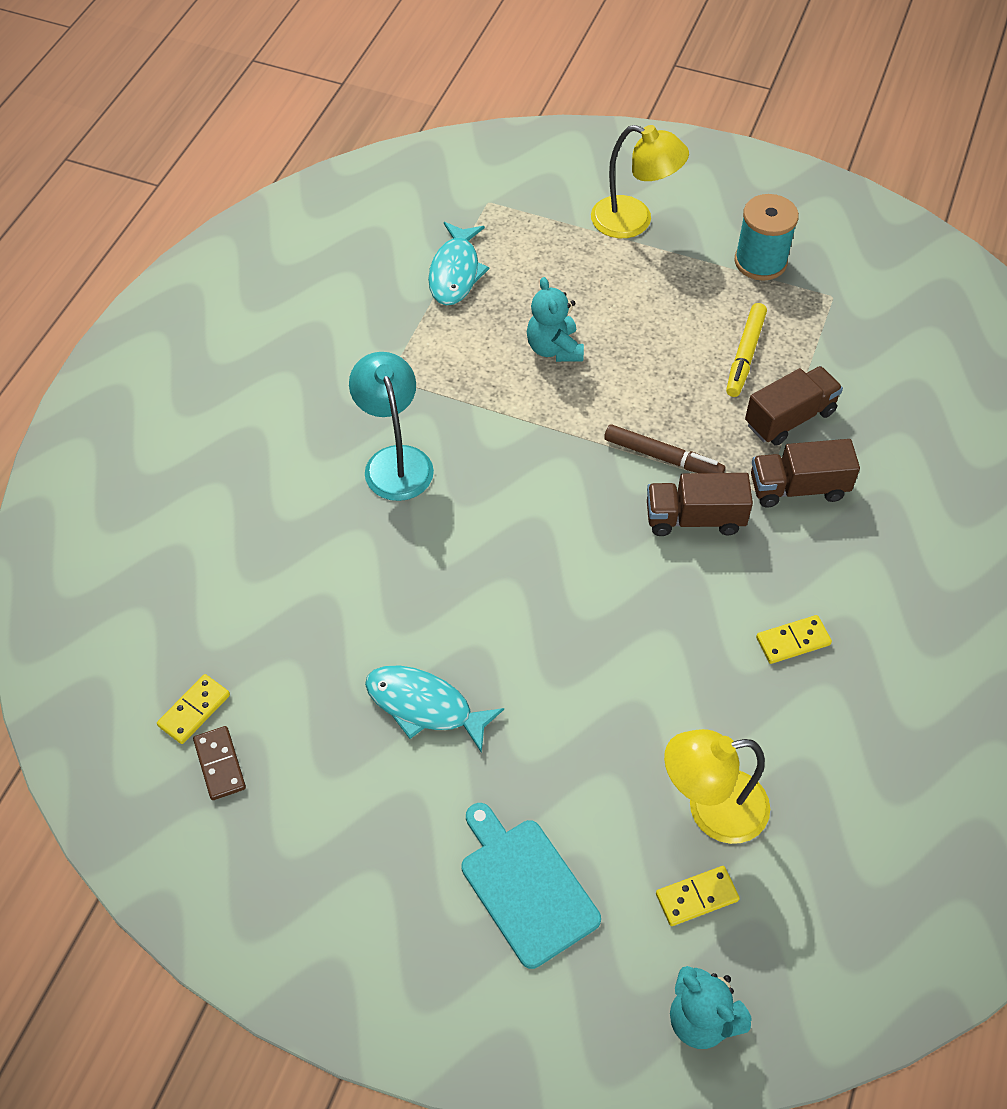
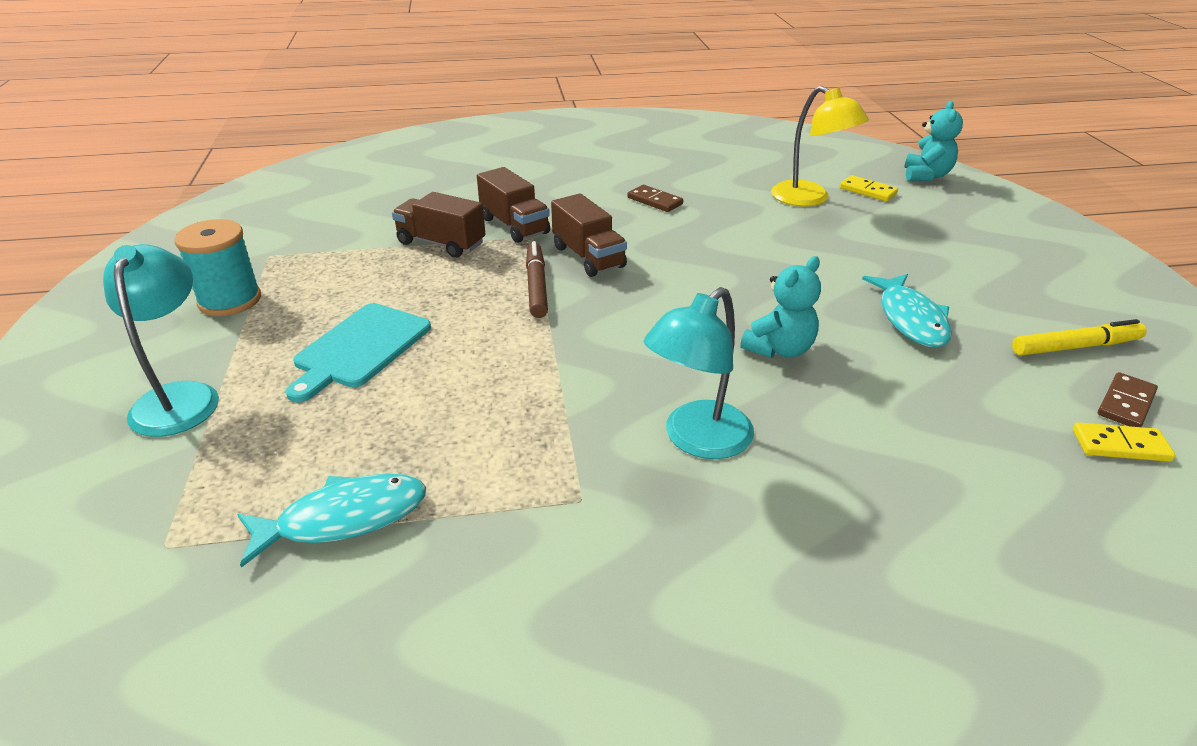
camera: 120 degrees left, 20 degrees down
(526, 887) = (956, 239): turquoise cutting board -> turquoise cutting board (360, 348)
(554, 349) = (439, 387): turquoise teddy bear -> turquoise teddy bear (779, 349)
(634, 221) = (179, 397): yellow lamp -> turquoise lamp
(745, 355) = (375, 278): yellow marker -> yellow marker (1075, 347)
(793, 641) = (655, 201): yellow domino -> brown domino

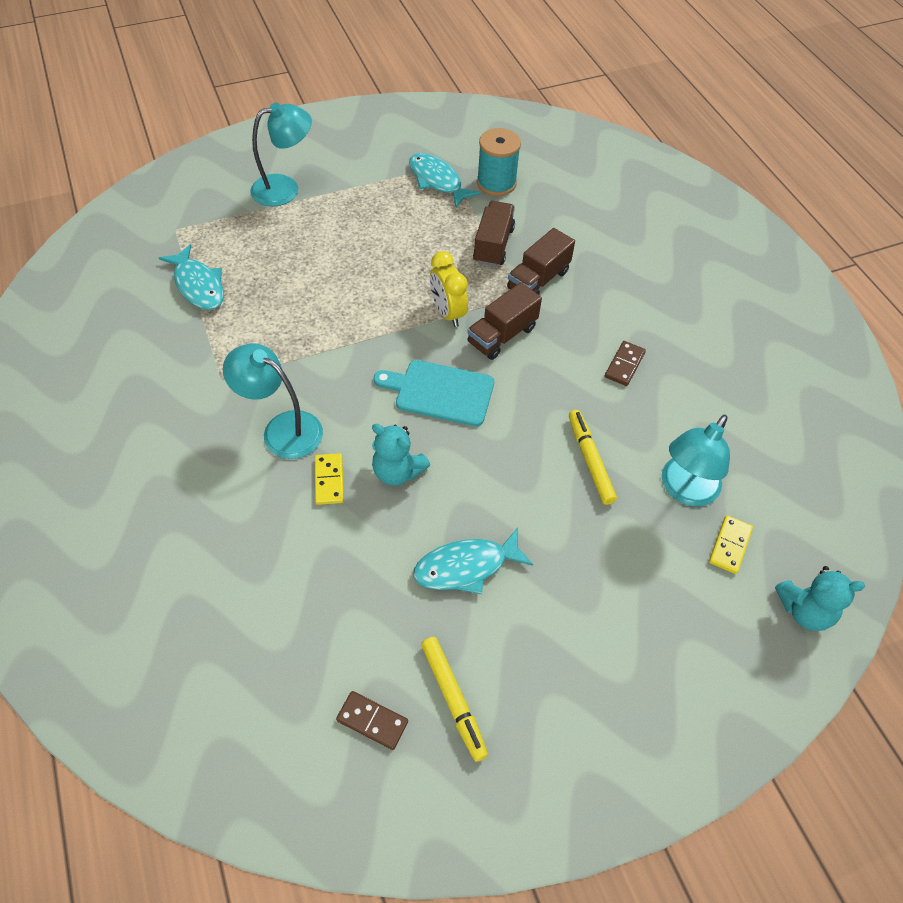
camera: 75 degrees right, 20 degrees up
(230, 300) = (385, 169): turquoise spool -> turquoise spool (496, 183)
(293, 265) = (437, 181): none -> turquoise fish
(360, 348) = (347, 244): turquoise cutting board -> turquoise cutting board (440, 392)
(536, 286) = (447, 313): brown marker -> yellow clock
(772, 234) = (590, 460): none -> yellow marker
(810, 199) = (684, 490): yellow lamp -> turquoise lamp
(1120, 445) = (315, 701): yellow domino -> yellow domino (329, 480)

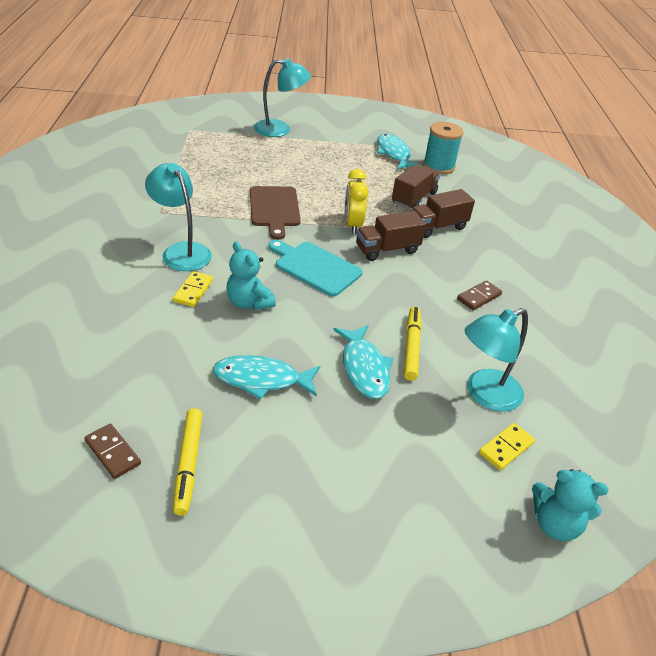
camera: 20 degrees right, 15 degrees down
(198, 285) = (183, 160): turquoise fish -> turquoise fish (364, 368)
(349, 322) = (274, 209): none -> brown cutting board

